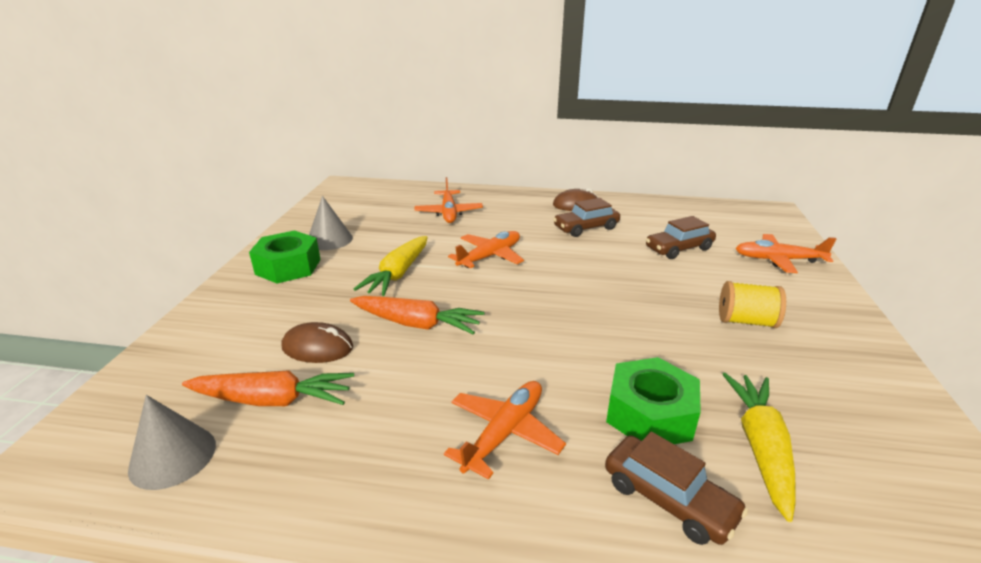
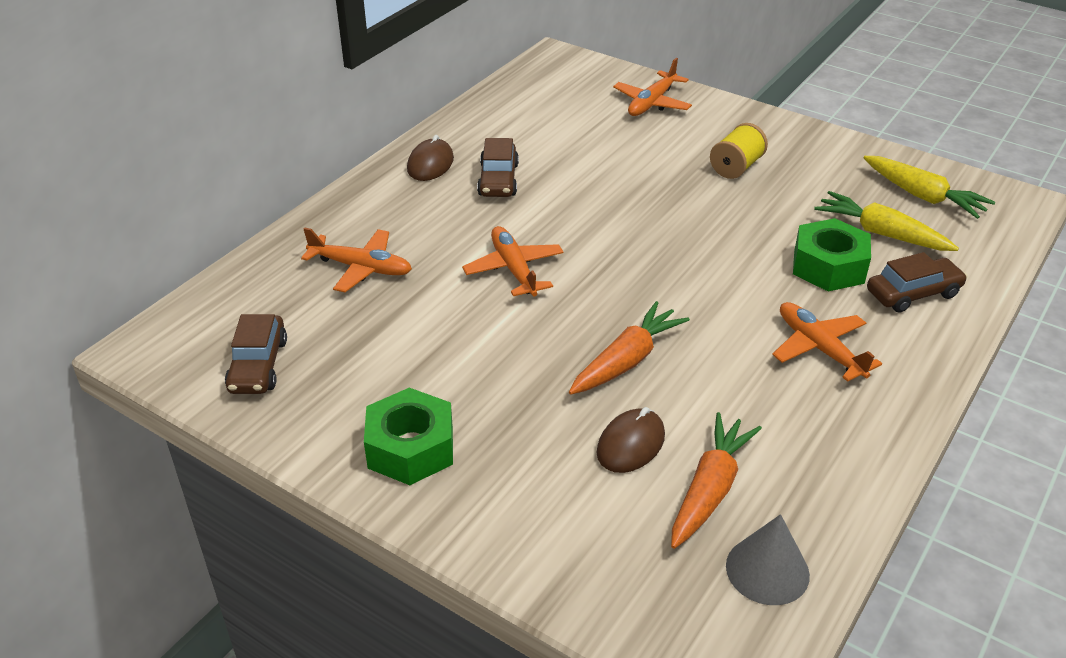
camera: 65 degrees left, 10 degrees up
(329, 239) = (354, 396): grey cone -> none
(398, 274) = (505, 351): yellow carrot -> yellow carrot (923, 196)
(678, 248) = (591, 143): brown car -> brown car (258, 365)

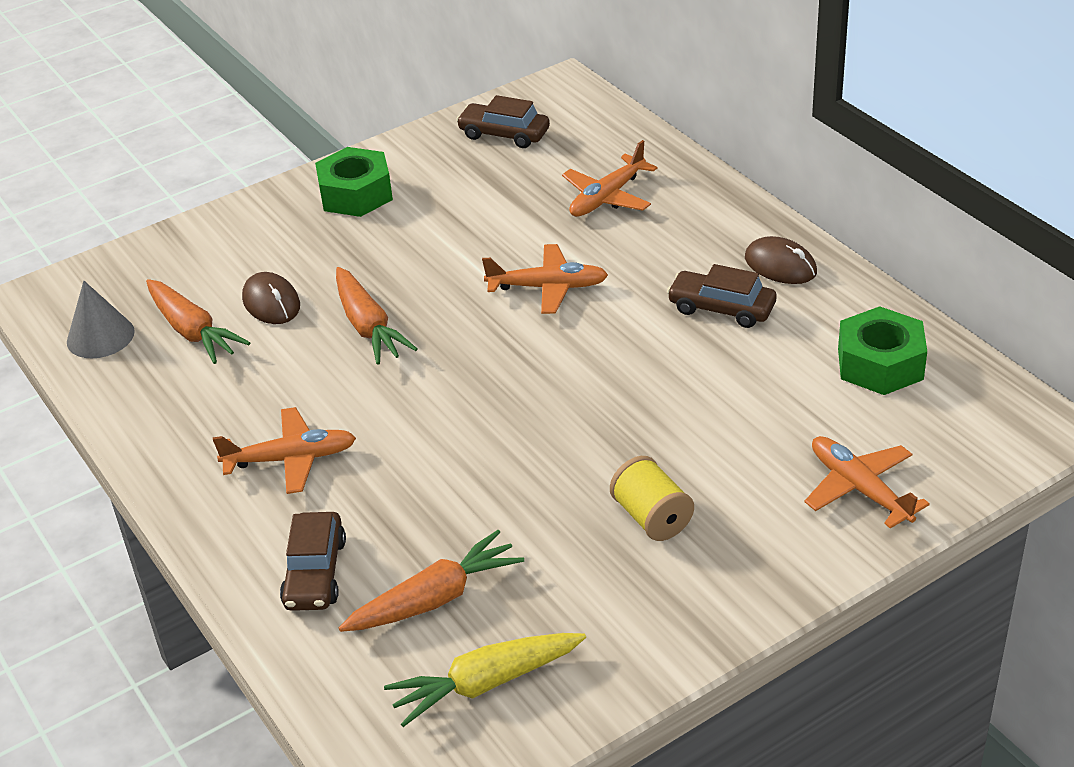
camera: 115 degrees right, 0 degrees up
(828, 266) = (405, 521): green nut -> green nut (880, 364)
(881, 233) = (436, 598): yellow carrot -> orange carrot

